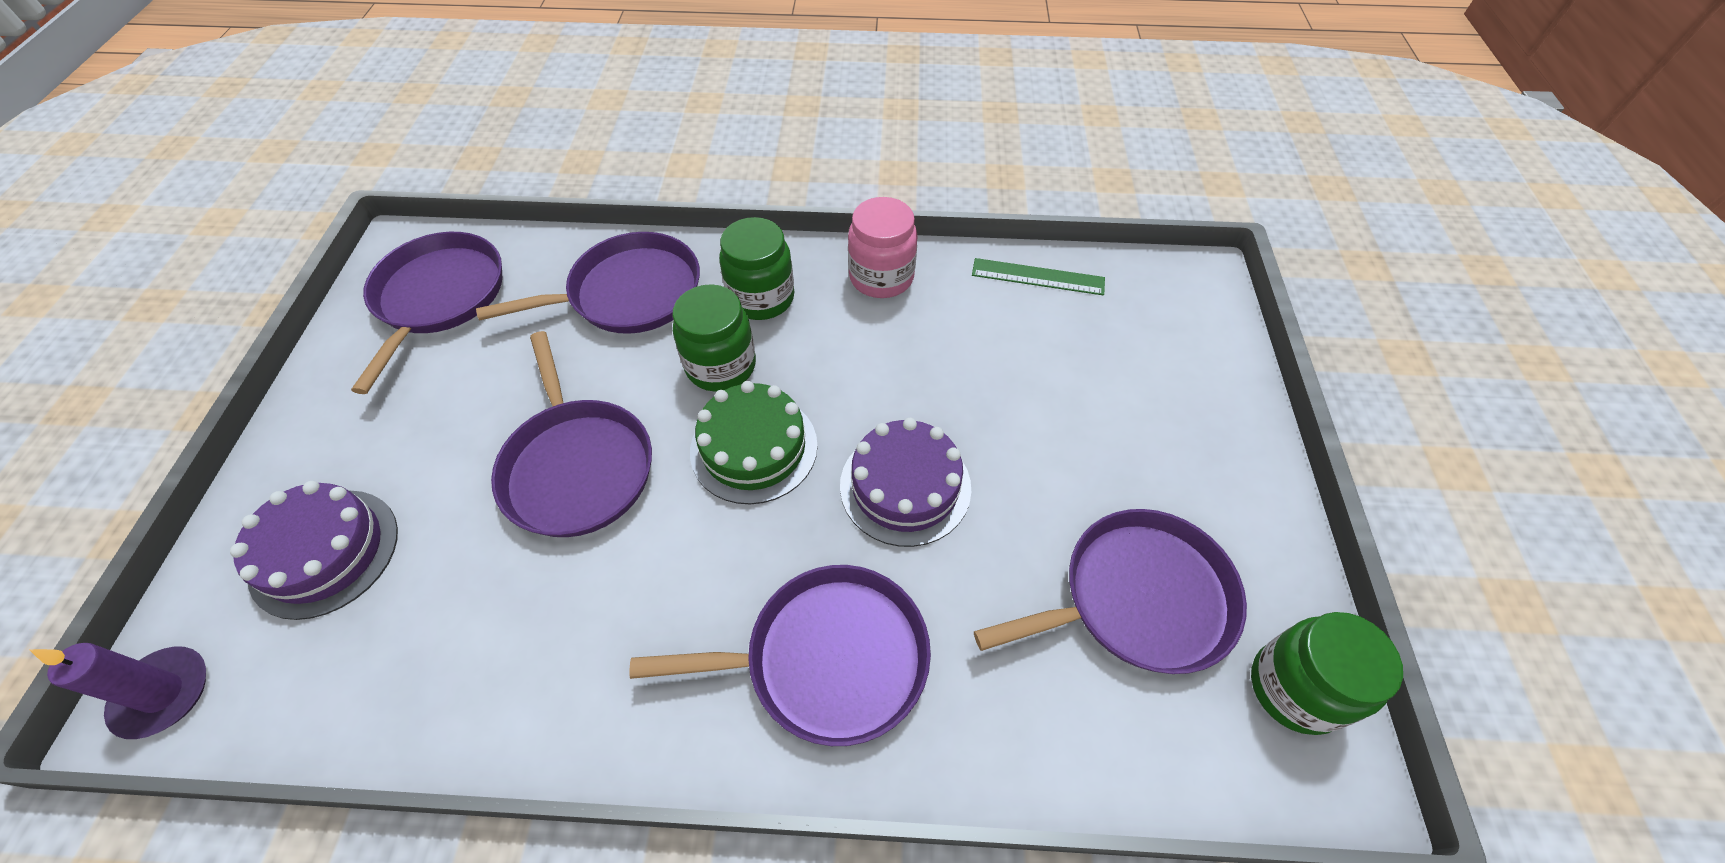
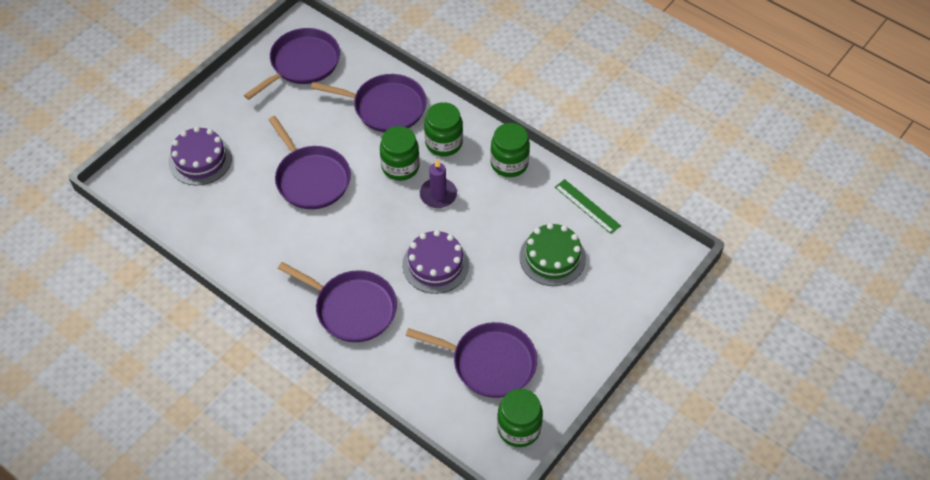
camera: 35 degrees right, 0 degrees up
(163, 693) = (126, 182): purple candle -> purple candle (438, 195)
(577, 466) = (311, 178): purple pan -> purple pan turned 45 degrees counterclockwise
(754, 448) = (386, 212): green cake -> green cake (552, 257)
(881, 277) = (509, 163): pink jar -> green jar

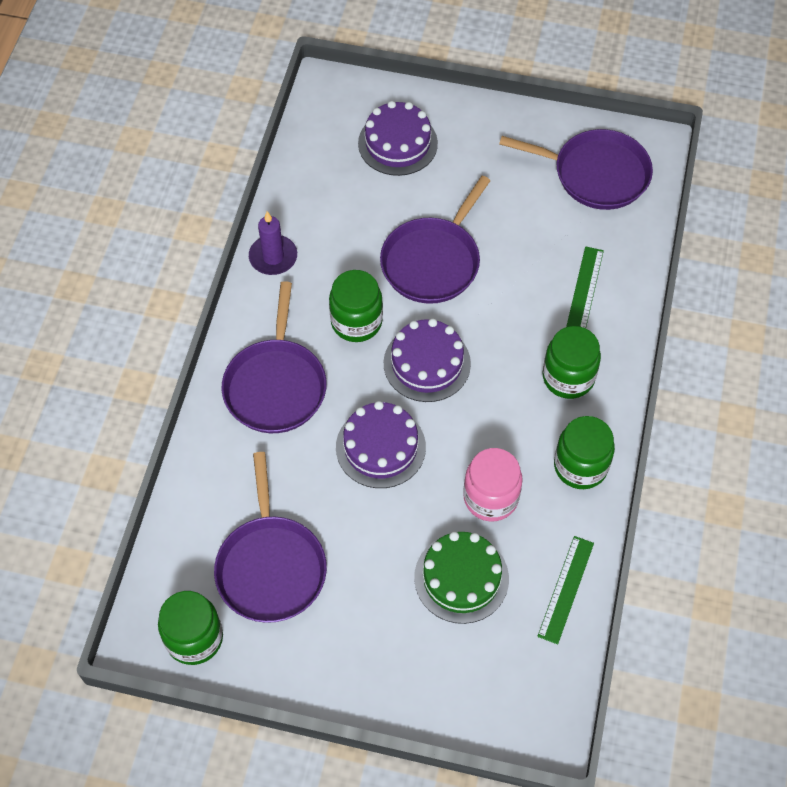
camera: 65 degrees right, 5 degrees up
(385, 107) = (584, 290): purple pan -> green ruler
(388, 214) = (427, 363): none -> purple cake
(400, 167) = (503, 346): green jar -> green jar (356, 322)
(438, 195) = (485, 405): purple candle -> purple candle (273, 257)
(505, 219) = (490, 498): none -> pink jar

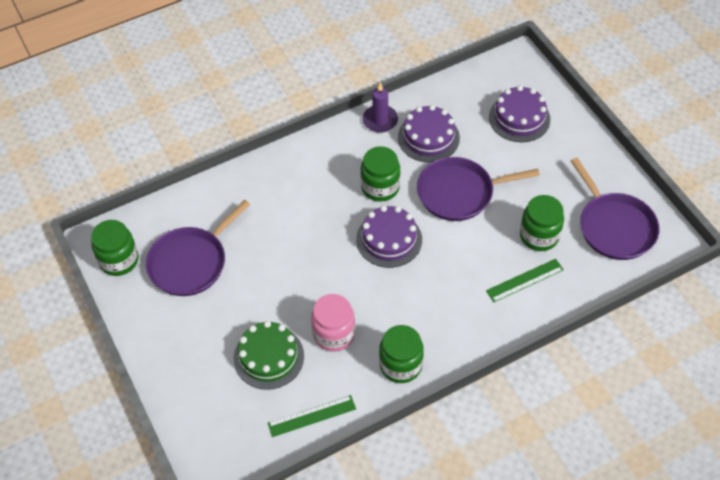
camera: 50 degrees right, 5 degrees down
(276, 385) = (302, 182): purple pan -> none
(380, 447) = (313, 257): purple cake -> purple cake (428, 137)
(568, 377) = (454, 315): green jar -> green jar (539, 236)

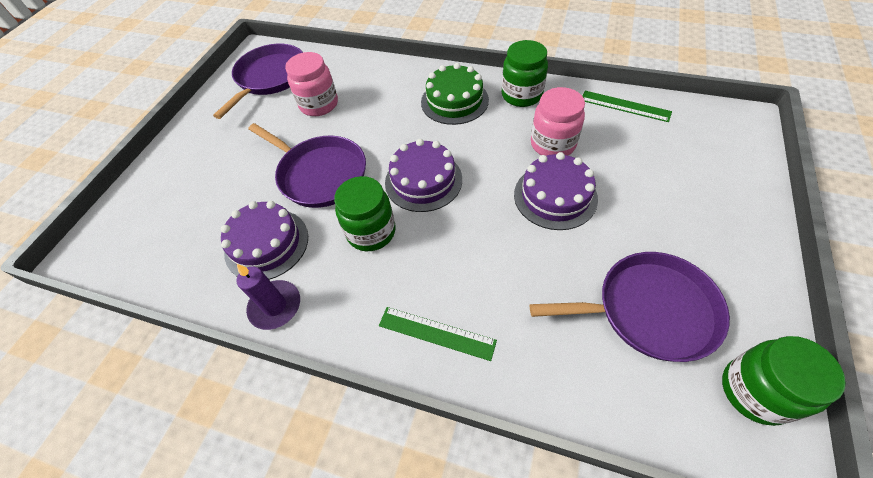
camera: 130 degrees left, 0 degrees up
(268, 357) = (629, 164): green cake -> green cake (454, 101)
(519, 118) = (182, 196): purple cake -> purple cake (555, 196)
(525, 280) = (370, 87): green ruler -> green ruler (436, 333)
(539, 236) = (319, 104): green jar -> pink jar

